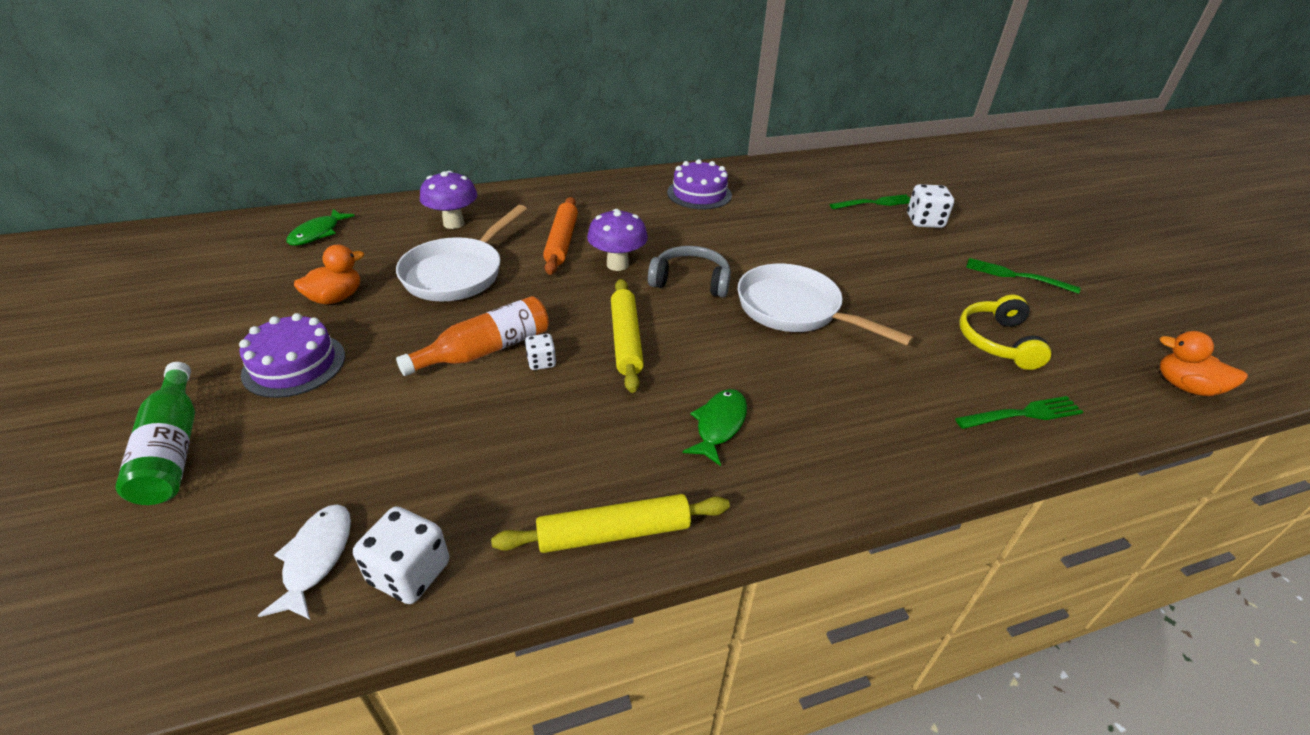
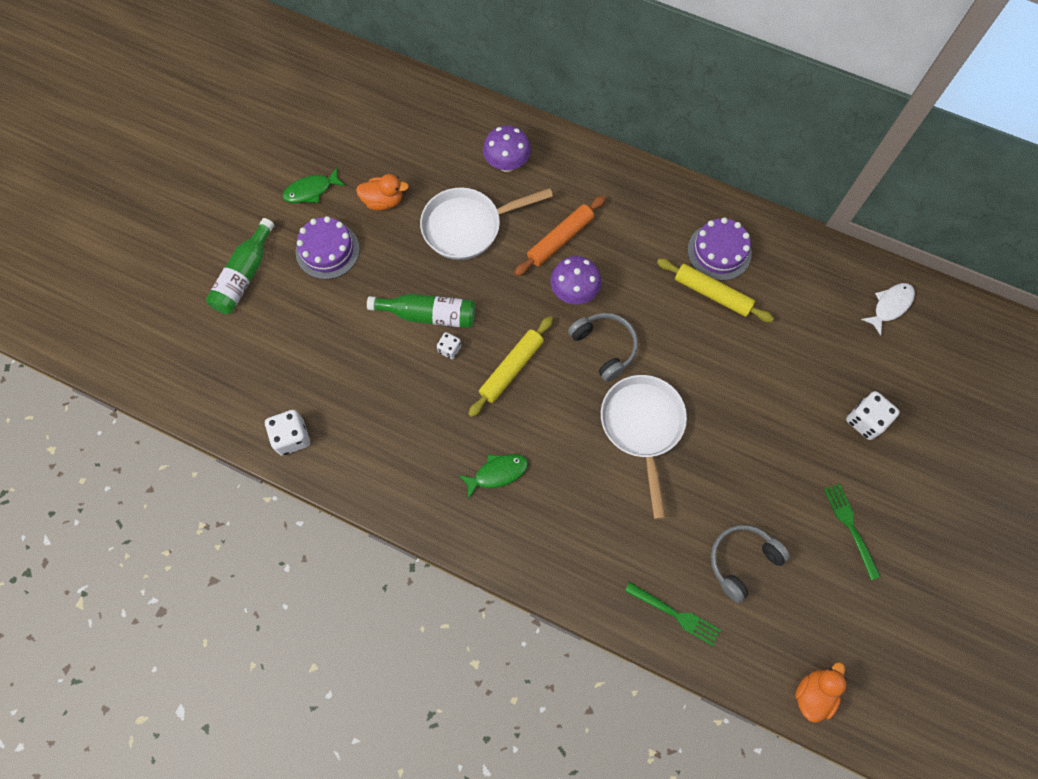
camera: 45 degrees right, 30 degrees up
(316, 558) = (263, 397): white fish -> white fish (890, 306)
(317, 233) = (415, 116): green fish -> green fish (311, 190)
(486, 350) = (428, 315): orange bottle -> green bottle
(614, 533) = (387, 490): yellow rolling pin -> yellow rolling pin (712, 294)
(874, 203) = (854, 368): green fork -> none
(997, 341) = (742, 561): yellow headphones -> grey headphones
(1185, 387) = (813, 693): orange duck -> orange duck turned 45 degrees clockwise

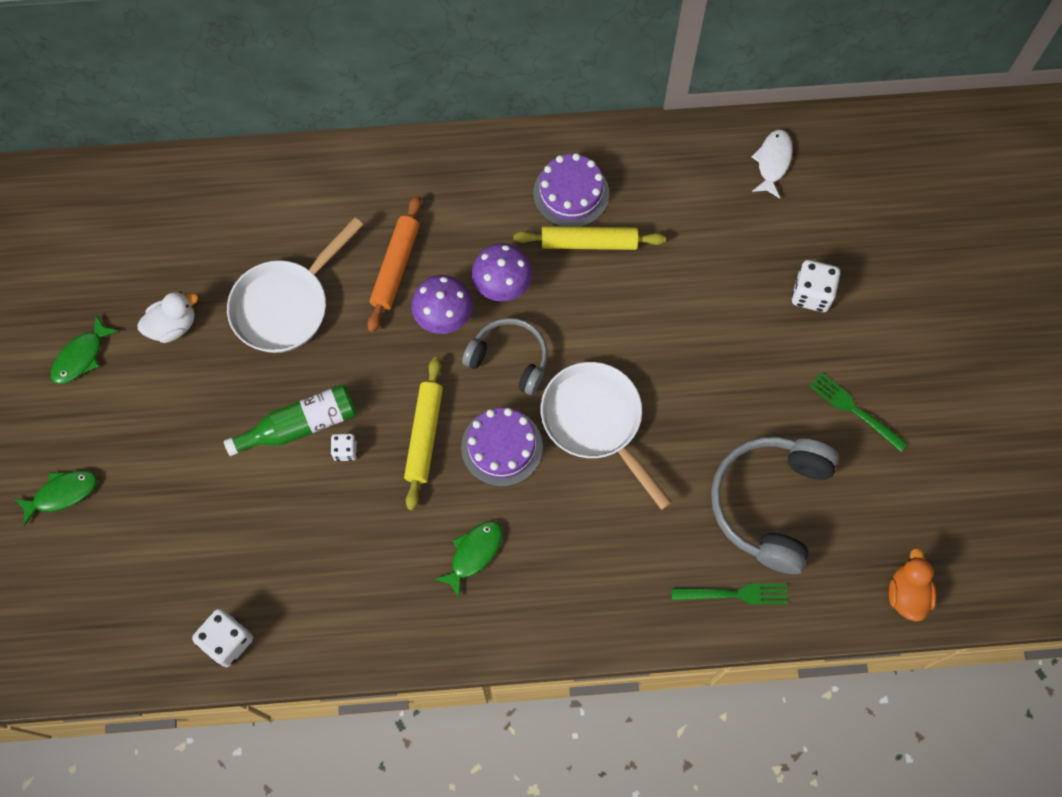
camera: 30 degrees left, 0 degrees up
(244, 275) = (62, 494): green bottle -> green fish
(327, 250) = (142, 414): purple cake -> purple cake (502, 447)
(383, 201) = (173, 326): orange duck -> white duck
(507, 164) = (289, 213): purple mushroom -> purple mushroom (502, 286)
(742, 561) = (769, 503): grey headphones -> grey headphones, size x1.58

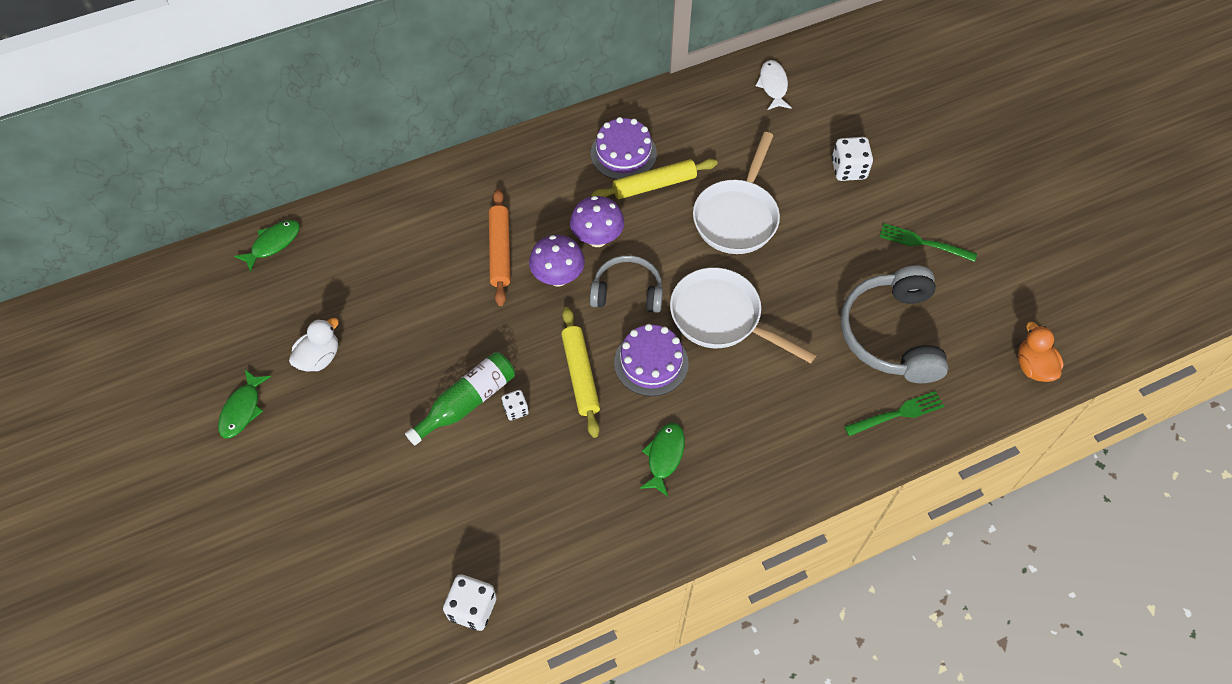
camera: 20 degrees left, 10 degrees down
(62, 494) = (266, 532): green fish -> green fish (273, 243)
(286, 305) = (416, 310): white pan -> white pan (737, 216)

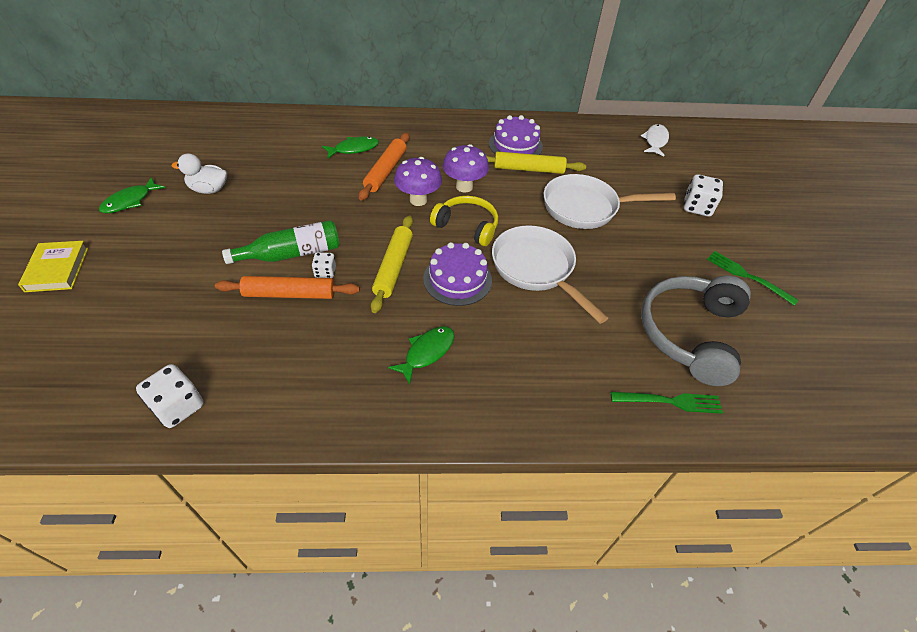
camera: 20 degrees right, 10 degrees down
(235, 524) = (57, 269): none -> yellow book
(273, 243) = (234, 119): green fish -> green fish (354, 149)
(319, 357) = (209, 189): white duck -> white duck turned 150 degrees counterclockwise
(496, 450) = (289, 294): none -> orange rolling pin
(627, 292) = (467, 226): grey headphones -> yellow headphones
(737, 216) = (586, 208): white pan -> white pan turned 45 degrees clockwise
(1033, 366) = (833, 413): orange duck -> none

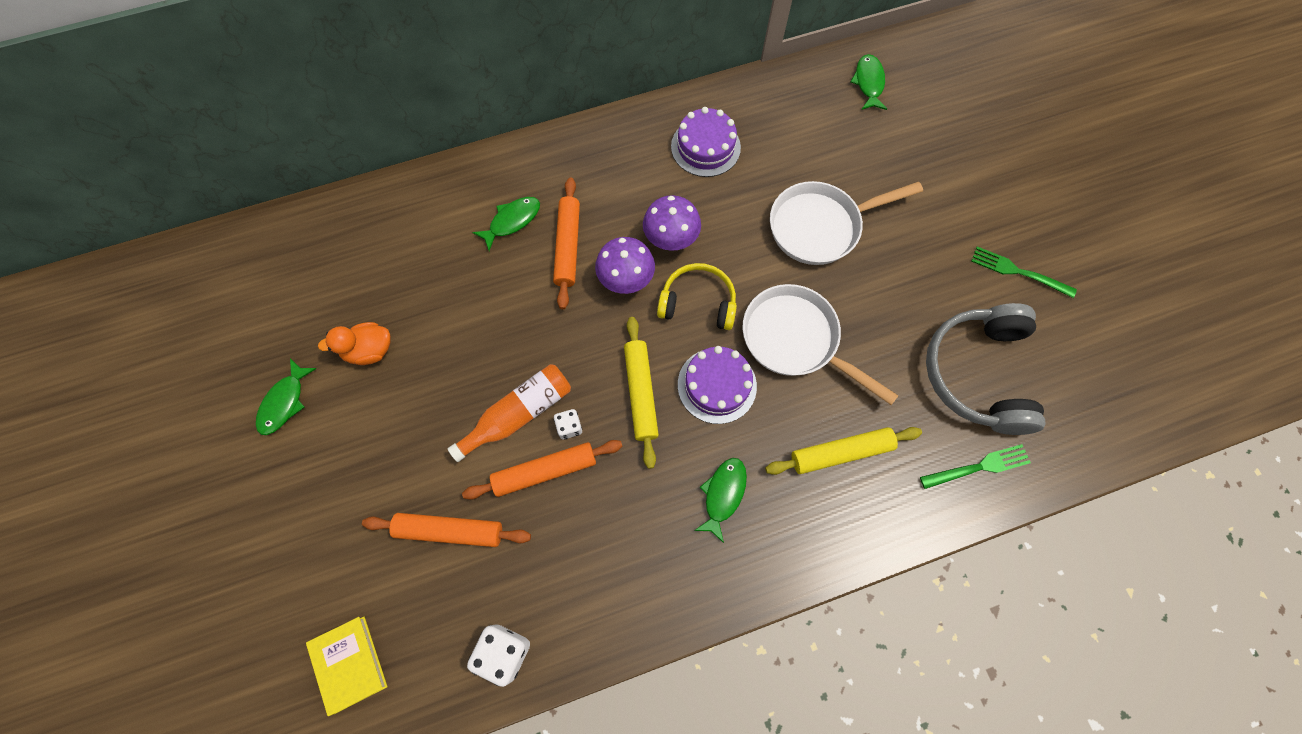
camera: 15 degrees left, 20 degrees up
(57, 269) = (264, 532): yellow book -> yellow book (349, 664)
(192, 309) = (450, 531): none -> orange rolling pin
(209, 189) = (369, 350): white duck -> orange duck
(291, 254) = (518, 414): green bottle -> orange bottle
(528, 169) = (735, 184): yellow rolling pin -> yellow rolling pin (841, 453)
(655, 141) = (868, 83): white fish -> green fish
(697, 207) = (943, 182): white dice -> none

